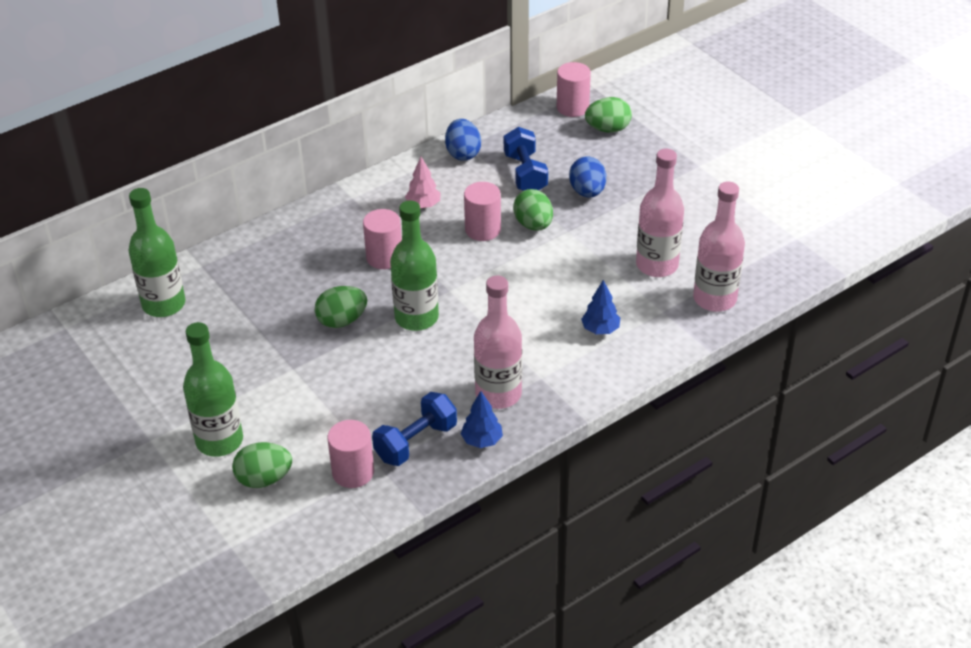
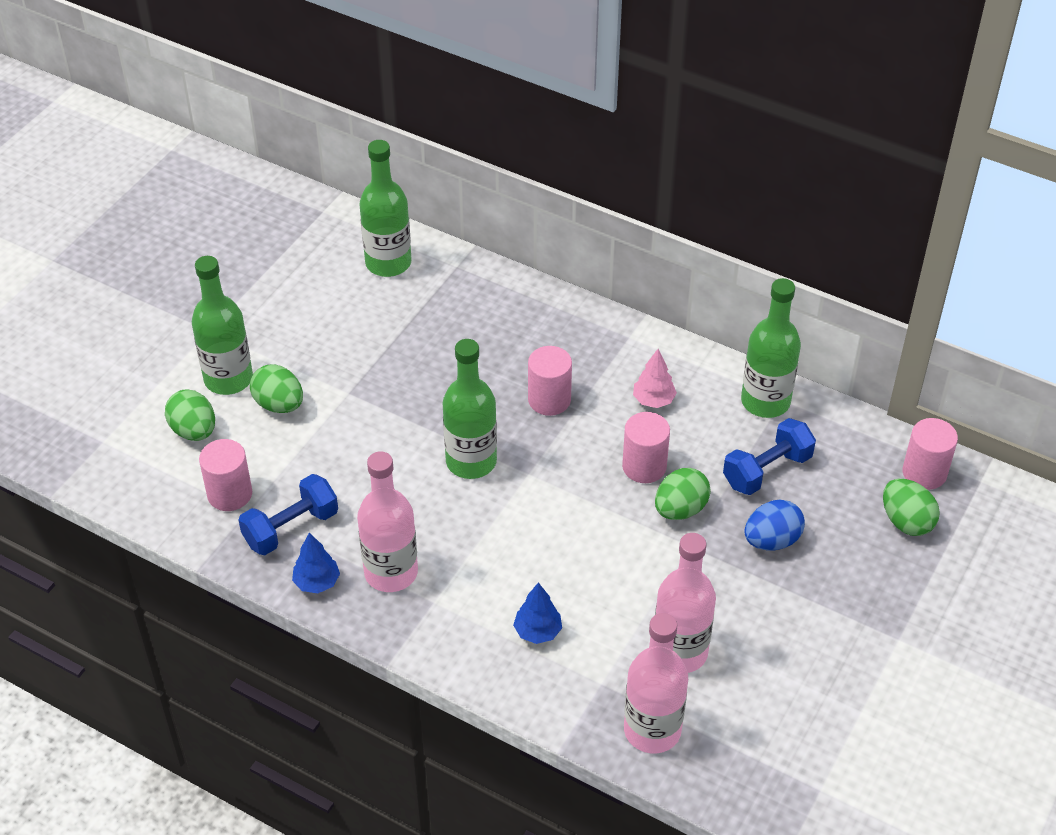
camera: 65 degrees right, 5 degrees up
(342, 321) = (435, 403): green egg -> green egg (279, 404)
(416, 442) = (291, 528): blue dumbbell -> blue dumbbell turned 60 degrees counterclockwise
(463, 153) = (765, 401): blue egg -> green bottle

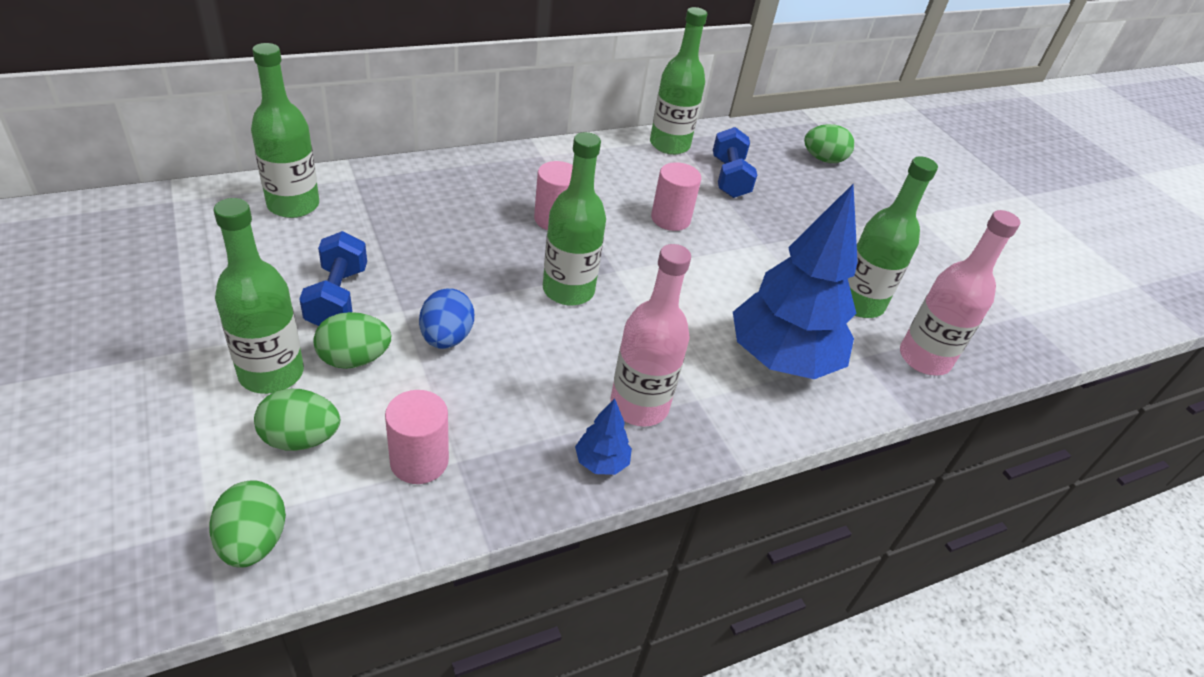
camera: 60 degrees left, 5 degrees down
(291, 528) = (515, 441): blue dumbbell -> blue dumbbell (337, 298)
(538, 631) = (782, 359): blue tree -> blue tree, size x2.49
(653, 400) = (614, 180): pink tree -> none
(680, 509) = (727, 228): green egg -> green egg (253, 541)
(680, 652) = (859, 303): pink bottle -> green bottle
(771, 540) = (792, 211): blue egg -> blue egg (446, 338)
(924, 473) = (790, 133): pink cylinder -> none

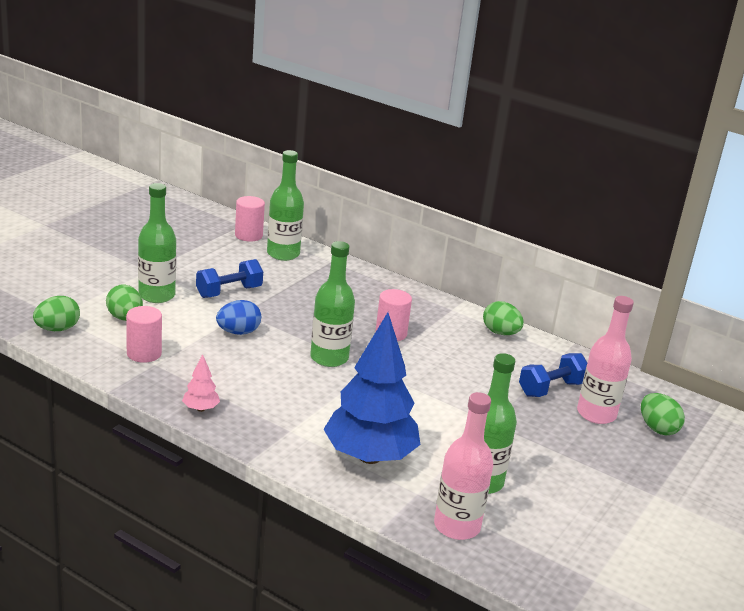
camera: 60 degrees right, 15 degrees down
(354, 359) = (191, 312): green egg -> green egg (500, 333)
(601, 462) = (200, 409): blue tree -> pink tree
(639, 406) = (259, 410): pink bottle -> pink bottle (596, 414)
(669, 145) = (550, 353): green bottle -> none
(670, 219) = (459, 376): pink cylinder -> pink cylinder (248, 235)

